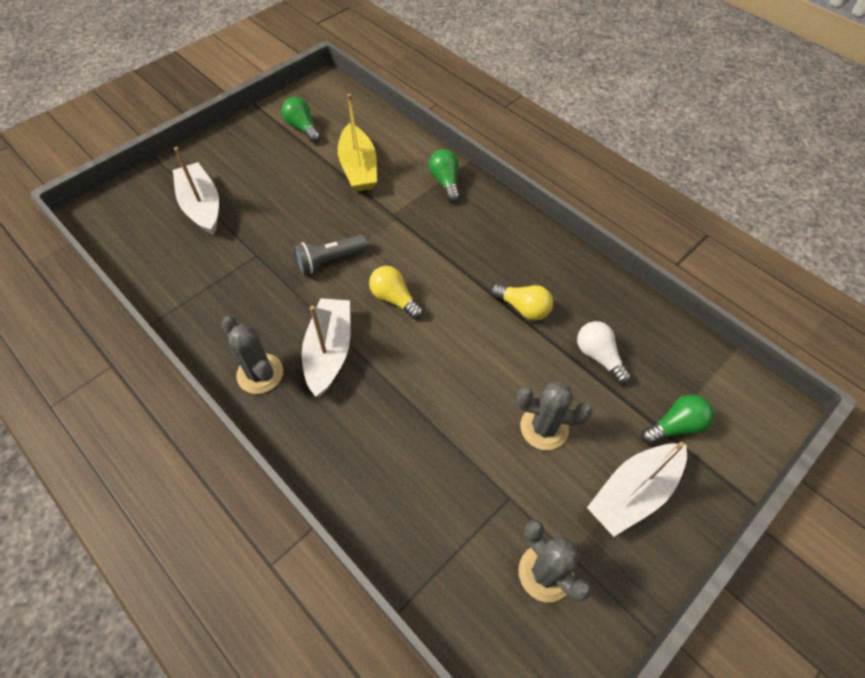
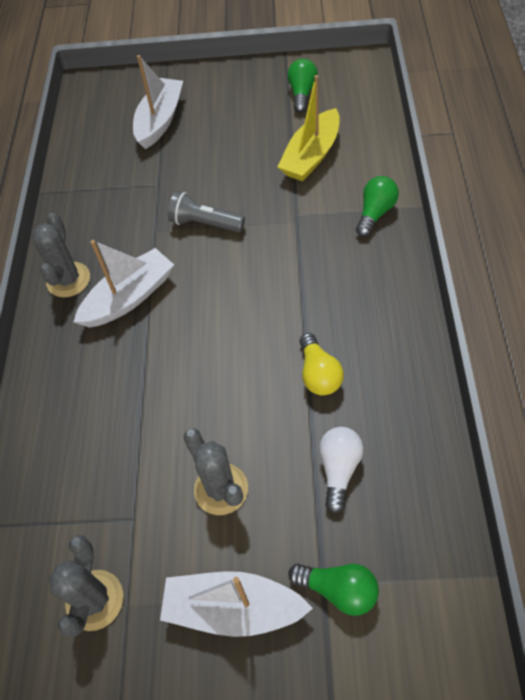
camera: 50 degrees right, 0 degrees up
(394, 299) = (220, 289): yellow light bulb -> none

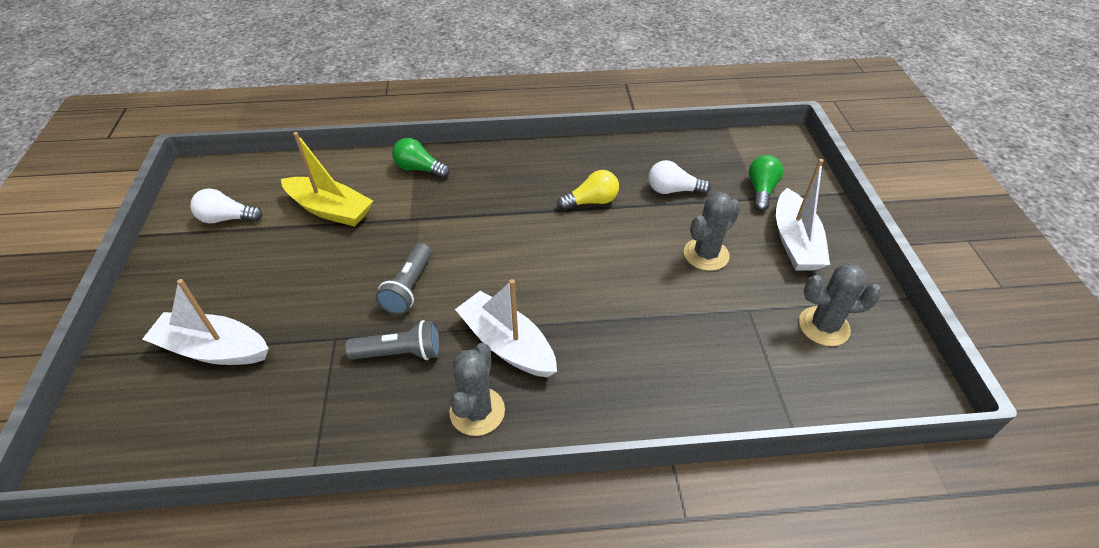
camera: 100 degrees left, 10 degrees down
(68, 280) = (477, 411): grey cactus -> grey cactus turned 75 degrees counterclockwise
(135, 226) = (400, 353): none -> grey flashlight
(302, 94) = (227, 219): green light bulb -> white light bulb

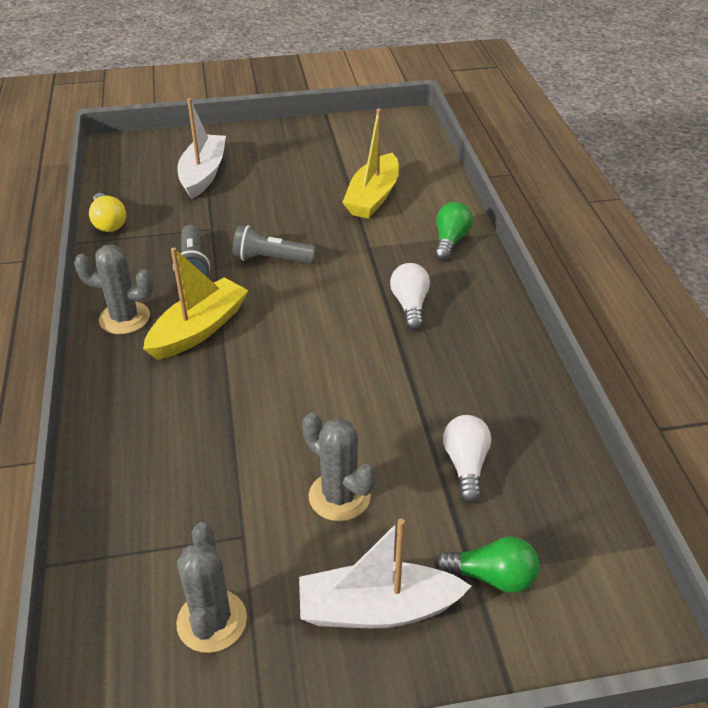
camera: 85 degrees right, 5 degrees down
(227, 219) = (351, 147): white light bulb -> white light bulb (410, 305)
(507, 344) = (198, 329): white boat -> yellow boat
(591, 201) = (424, 382): yellow light bulb -> yellow light bulb (108, 222)

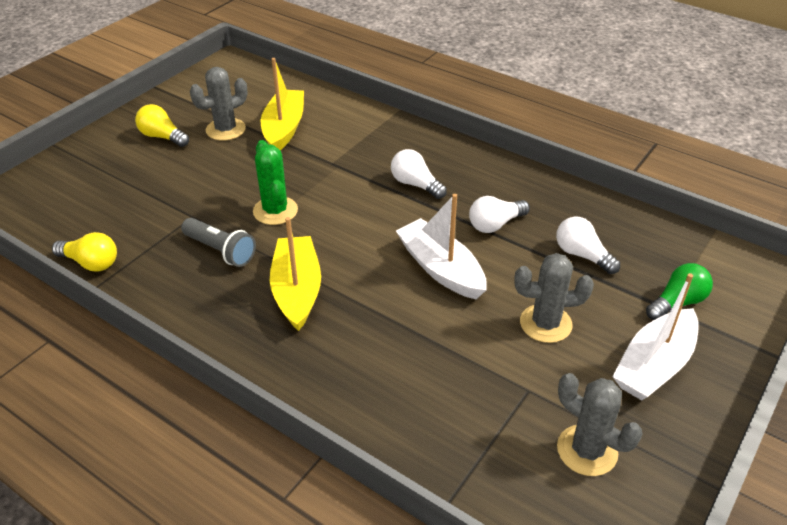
camera: 45 degrees left, 0 degrees up
(124, 318) = (225, 321): grey cactus -> grey cactus (225, 129)
(203, 174) = (119, 181): white boat -> white boat (441, 269)
(271, 259) = (275, 211): grey flashlight -> green cactus
(276, 156) = (162, 137): none -> yellow light bulb
(373, 197) = (284, 128): yellow boat -> yellow boat turned 150 degrees counterclockwise
(427, 384) = (495, 224): none -> white light bulb
(450, 241) = (380, 130): green light bulb -> none

